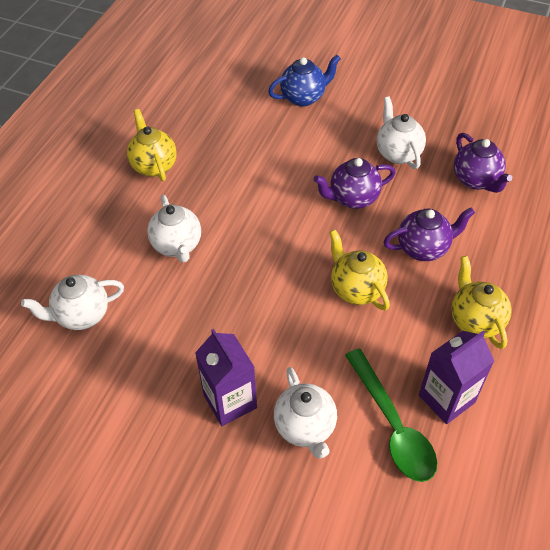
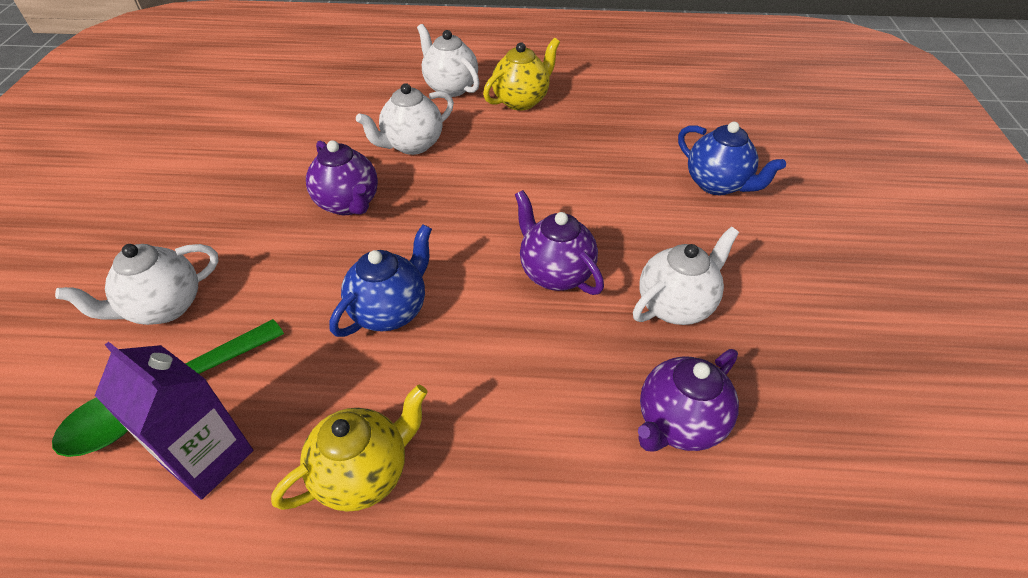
camera: 70 degrees right, 5 degrees down
(81, 315) = (303, 111): white teapot -> white teapot (450, 88)
(230, 401) = (202, 235): purple carton -> none
(356, 289) = (390, 311): yellow teapot -> blue teapot
(423, 248) = (493, 375): purple teapot -> purple teapot (349, 204)

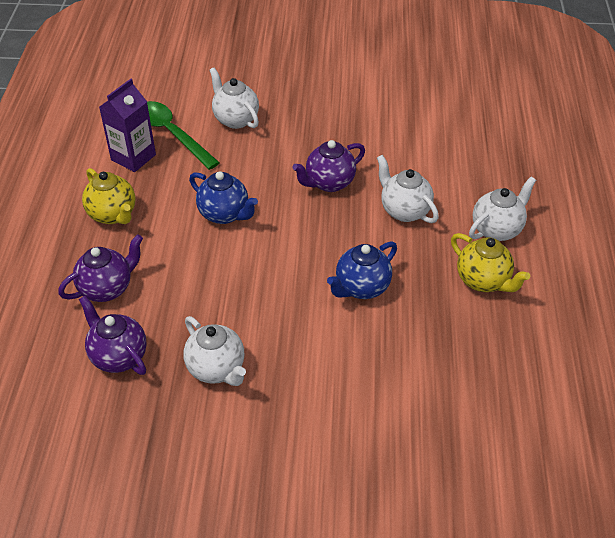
camera: 90 degrees right, 0 degrees up
(555, 273) = (253, 299): purple teapot -> purple teapot (107, 288)
(717, 184) = (363, 423): blue teapot -> blue teapot (361, 288)

